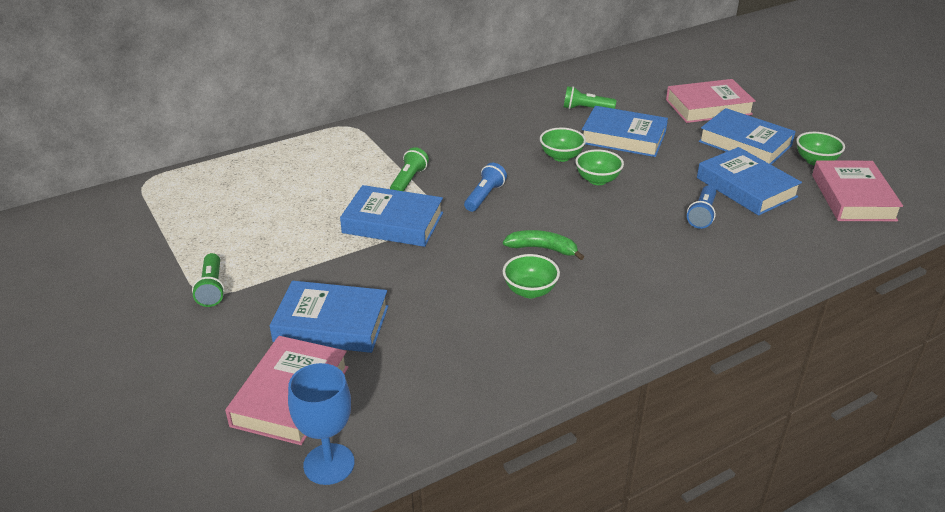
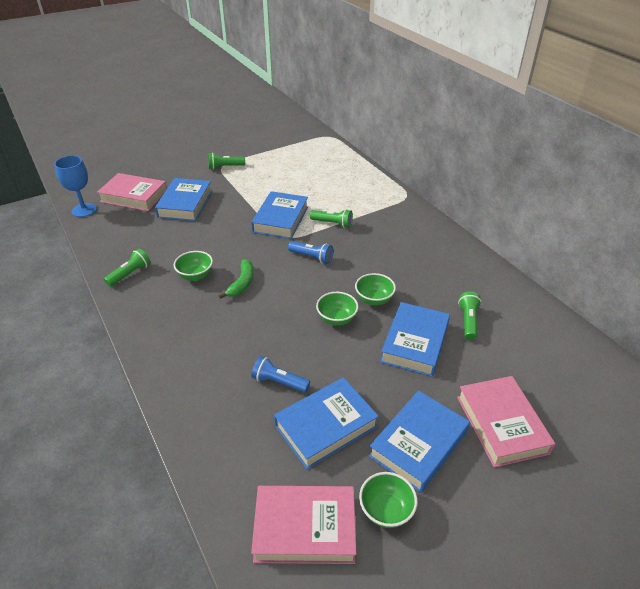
camera: 90 degrees right, 5 degrees up
(531, 359) = (130, 274): none -> green flashlight

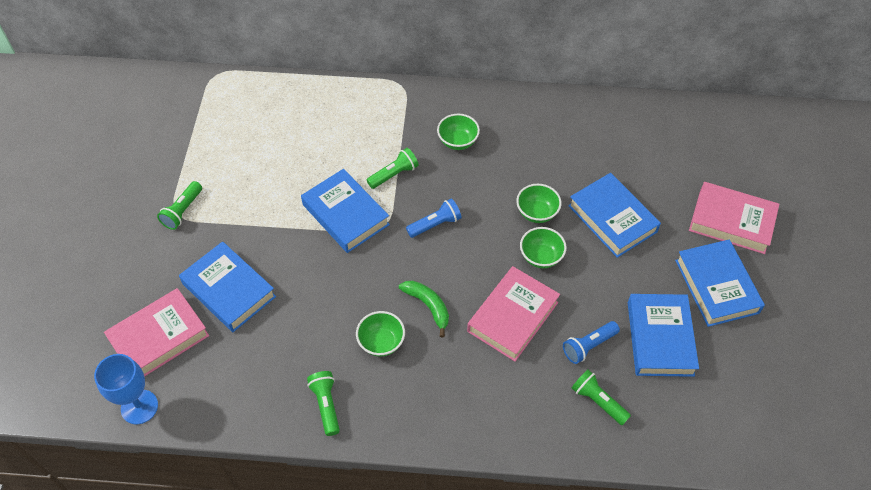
camera: 55 degrees left, 15 degrees up
(305, 528) = (746, 407): pink book -> pink book (513, 317)
(386, 510) = (760, 345): green bowl -> green bowl (457, 141)
(468, 321) = (614, 165): green flashlight -> green flashlight (598, 401)

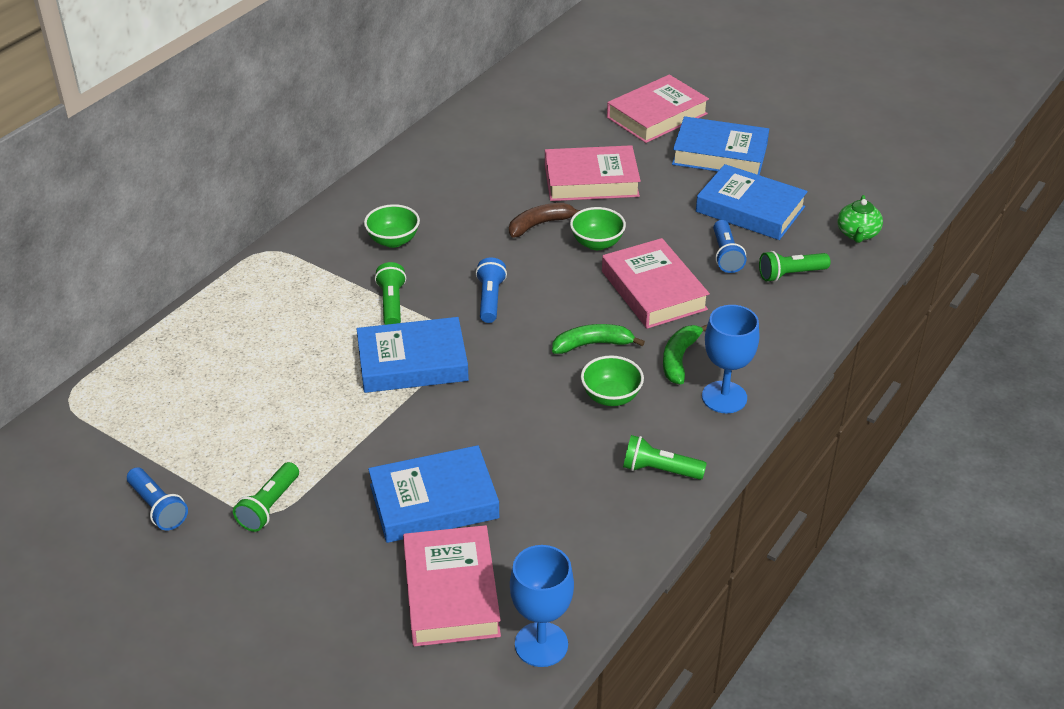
camera: 60 degrees left, 15 degrees down
(156, 162) = (158, 508): none -> blue flashlight
(182, 211) = (269, 506): green flashlight -> green flashlight turned 60 degrees clockwise
(424, 414) = (724, 397): none -> blue goblet
(448, 367) = (679, 358): none -> green banana
(537, 213) = (540, 224): green bowl -> brown banana
(612, 218) = (591, 180): blue book -> pink book
(688, 430) = (857, 234): none -> green teapot

